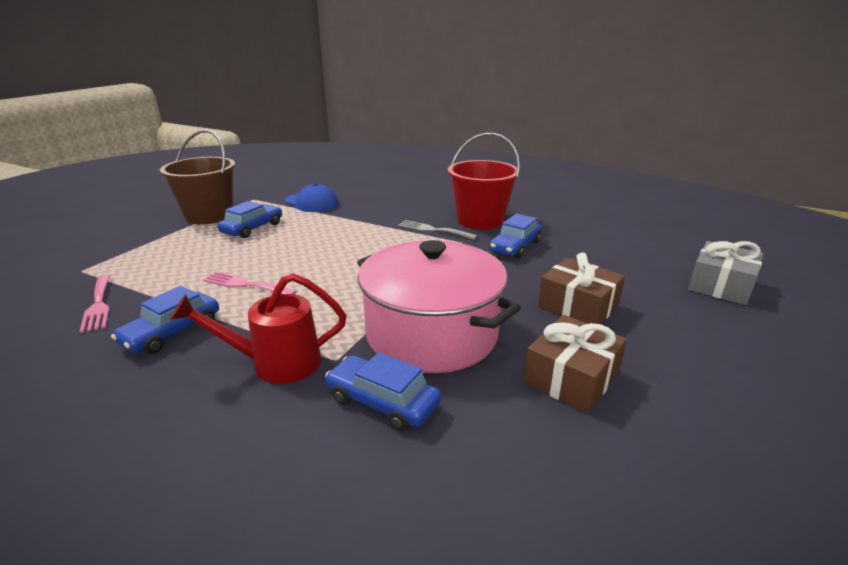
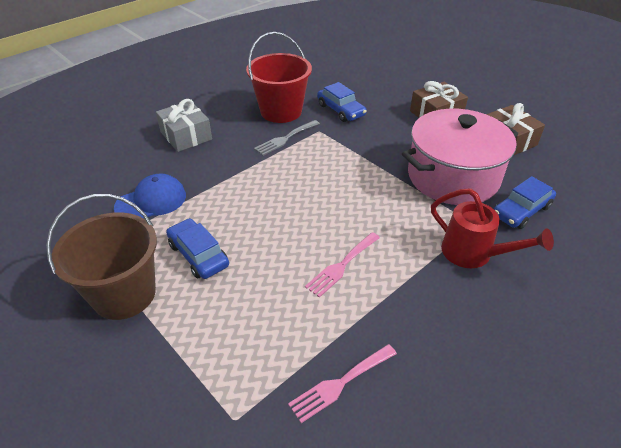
camera: 70 degrees left, 15 degrees up
(98, 305) = (340, 384): pink fork -> pink fork turned 150 degrees clockwise
(172, 332) = (414, 317): blue car -> none
(275, 363) = (474, 254): red watering can -> red watering can turned 60 degrees counterclockwise
(720, 286) = (428, 63): grey gift -> grey gift (186, 136)

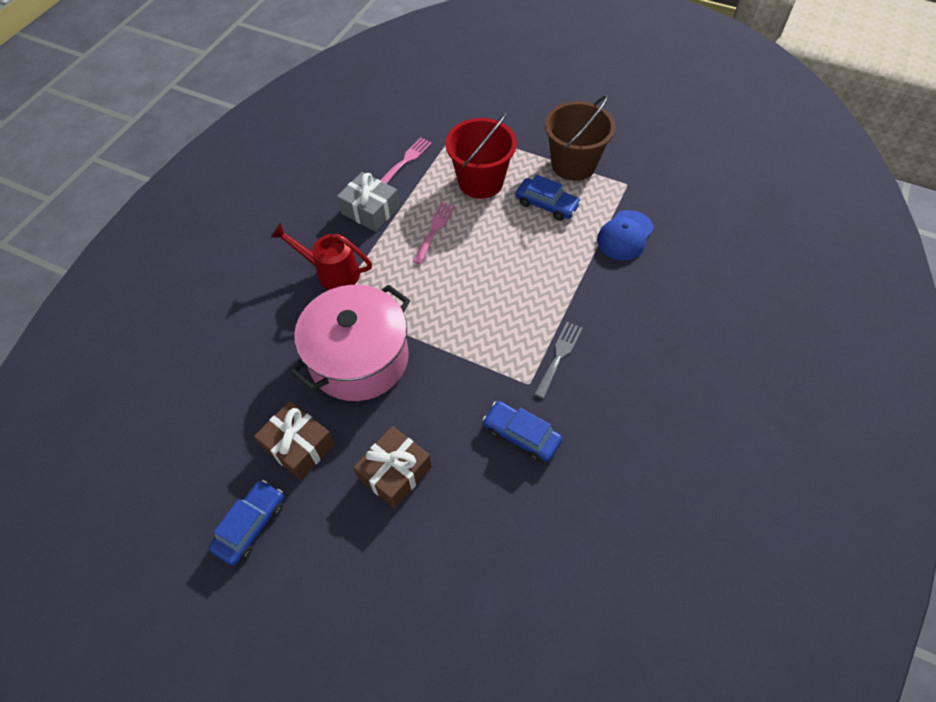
camera: 160 degrees right, 15 degrees up
(186, 136) = (668, 323): grey gift -> grey gift (370, 210)
(281, 111) = (594, 405): red bucket -> red bucket (480, 182)
(521, 211) = (289, 334): blue car -> blue car (251, 525)

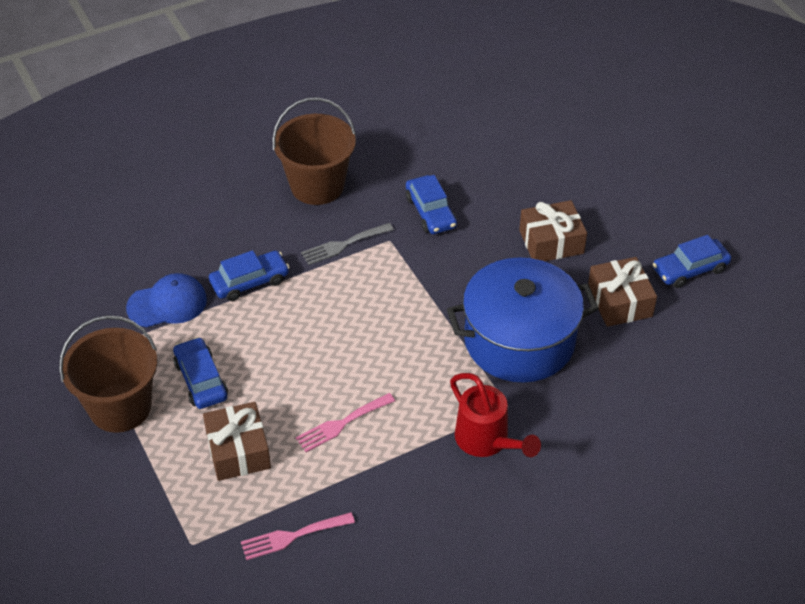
camera: 145 degrees left, 10 degrees down
(359, 358) = (519, 341): pink pot -> blue pot
(370, 210) = (390, 492): grey gift -> none
(480, 182) = (238, 450): red bucket -> brown gift
(592, 283) = (249, 282): none -> blue car
(636, 398) = (317, 186): none -> brown bucket

